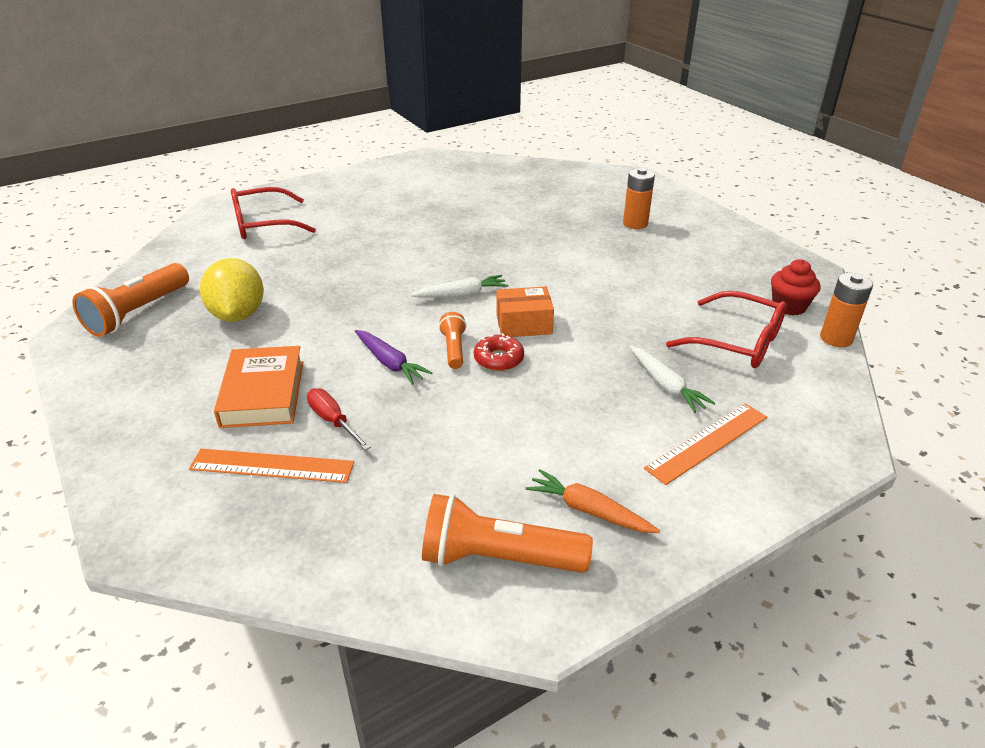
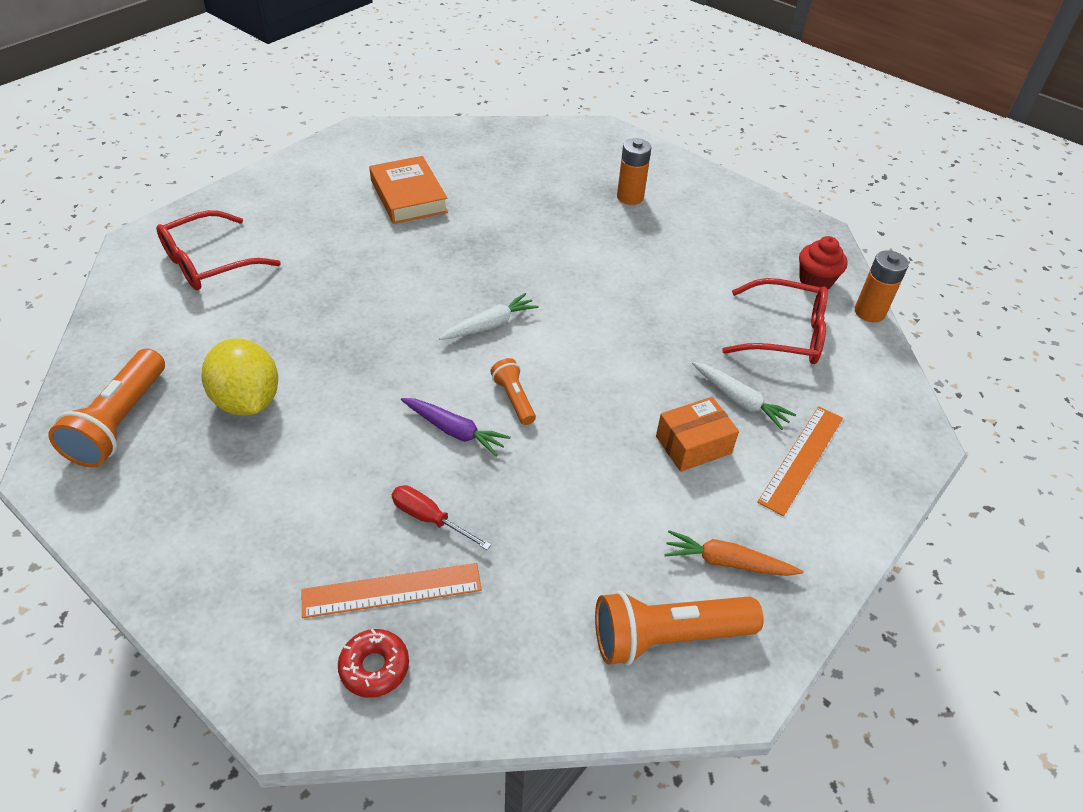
camera: 20 degrees left, 10 degrees up
(263, 393) = (333, 501): orange book -> orange book (408, 196)
(498, 359) = (566, 402): red donut -> red donut (374, 667)
(524, 324) = (572, 352): orange box -> orange box (693, 445)

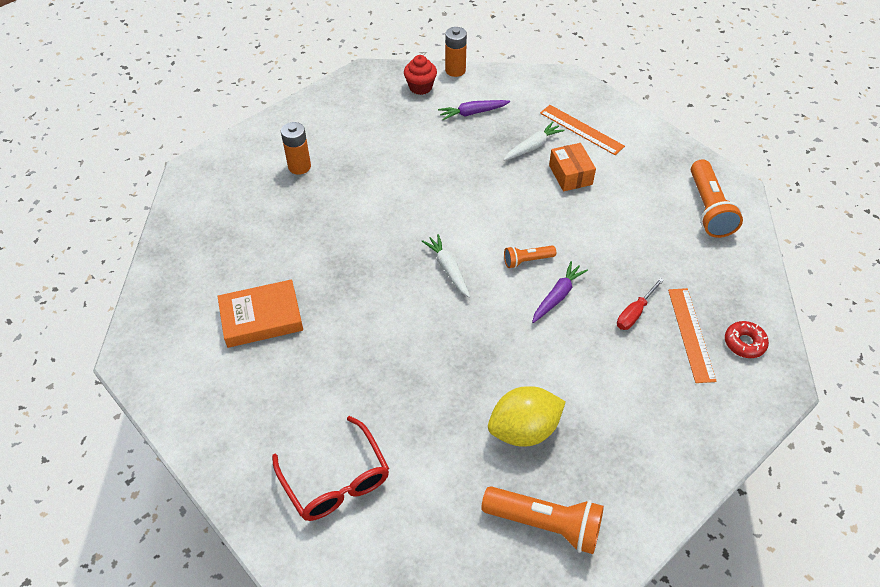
camera: 80 degrees left, 5 degrees up
(727, 562) = (658, 176): orange carrot -> none
(785, 334) = (472, 113): red glasses -> purple carrot

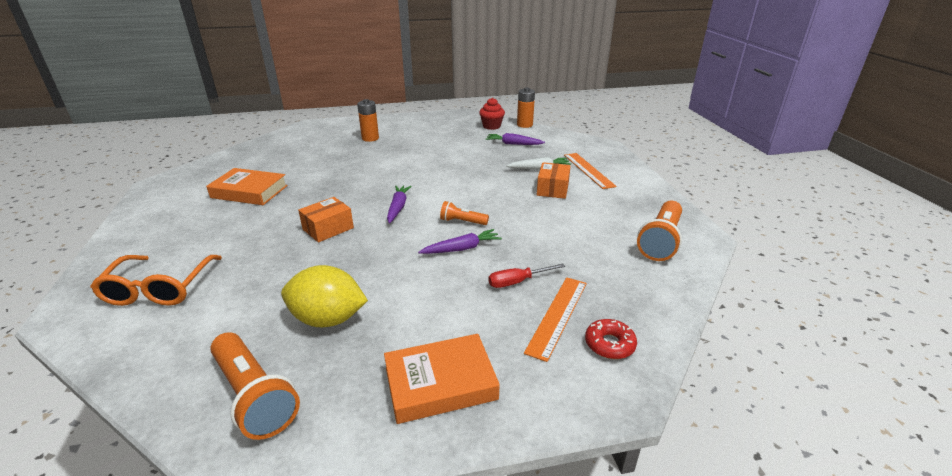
camera: 30 degrees right, 20 degrees down
(336, 481) = (159, 289): red glasses -> orange glasses
(409, 330) = (328, 228): none -> orange box
(448, 269) = (398, 207): white carrot -> purple carrot
(662, 439) = (440, 383): none -> orange book

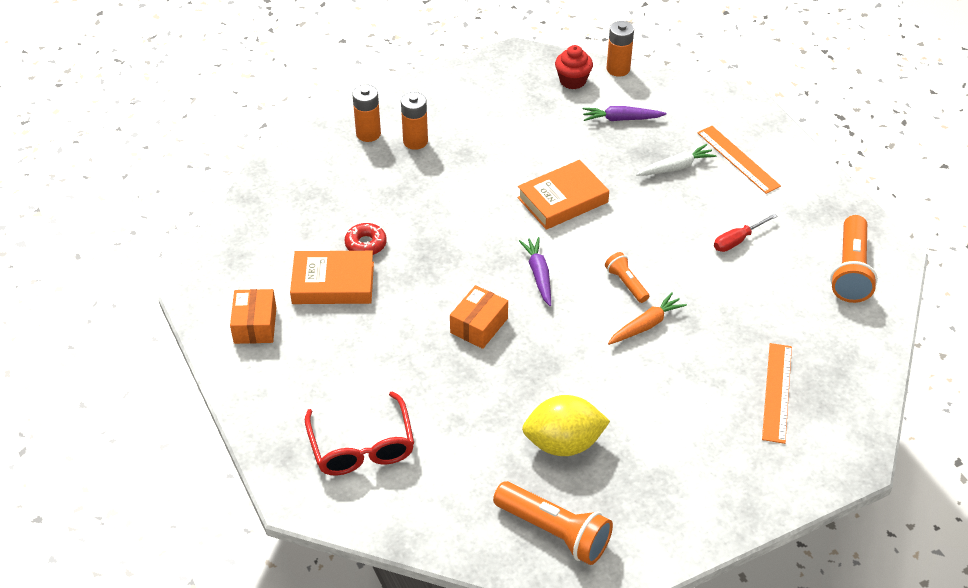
camera: 15 degrees left, 15 degrees up
(159, 289) = (362, 447): orange glasses -> red glasses
(344, 132) = (368, 134): none -> orange battery
(440, 383) = (704, 484): orange book -> orange book (563, 200)
(462, 222) = (626, 283): orange flashlight -> orange flashlight turned 60 degrees clockwise
(462, 248) = (646, 325): purple carrot -> orange carrot
(517, 282) = (723, 359): red screwdriver -> red screwdriver (737, 240)
(552, 189) = (707, 205): orange box -> orange box (255, 325)
(609, 344) = (832, 413): red donut -> red donut (366, 244)

